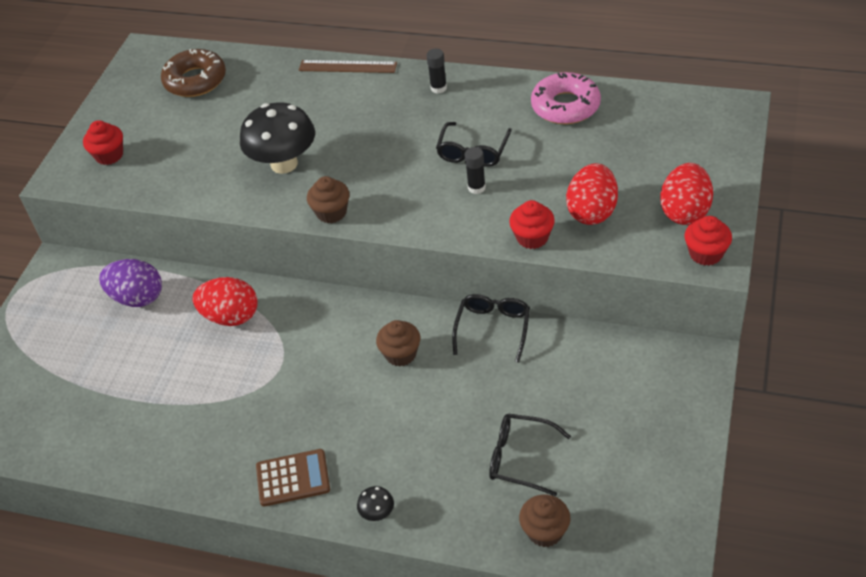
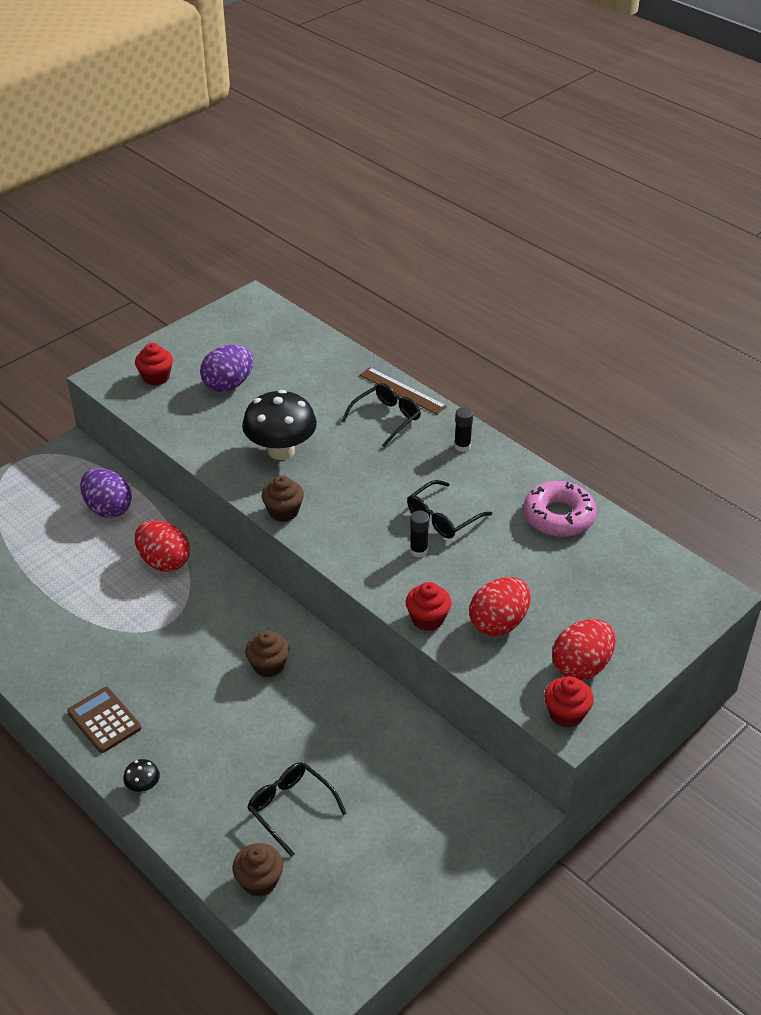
camera: 25 degrees right, 5 degrees down
(185, 131) = (228, 385): none -> purple egg
(195, 80) = (271, 345): brown donut -> none
(293, 478) = (104, 720): brown calculator -> brown calculator turned 150 degrees counterclockwise
(493, 328) = (361, 685): black glasses -> black glasses (386, 418)

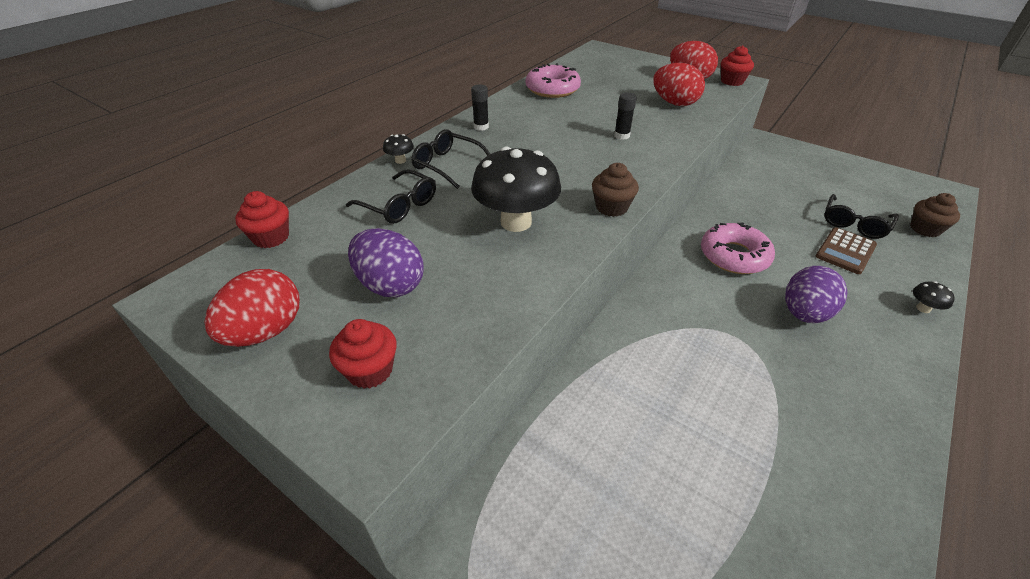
camera: 100 degrees left, 0 degrees up
(104, 720) = (887, 356): brown calculator -> brown calculator (845, 251)
(108, 508) = (579, 449): purple egg -> purple egg (804, 313)
(164, 561) = (648, 360): red egg -> red egg (266, 331)
(268, 665) = (734, 256): brown cupcake -> pink donut
(402, 390) = (400, 160): brown ruler -> black mushroom
(427, 619) = (692, 127): red cupcake -> red cupcake (271, 237)
(443, 518) = (576, 129): black glasses -> black glasses (399, 205)

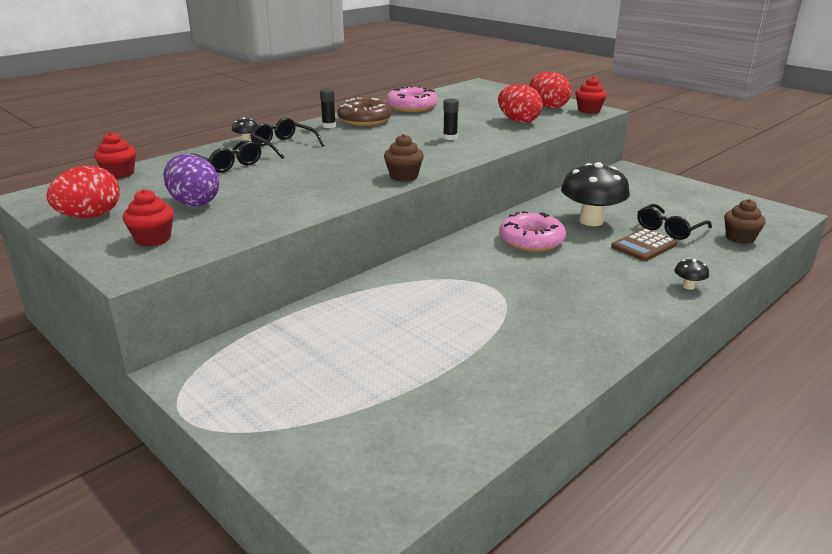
camera: 10 degrees right, 15 degrees down
(515, 113) = (365, 120): none -> brown donut
(516, 222) = (316, 179): black mushroom -> black mushroom (591, 221)
(804, 313) = (569, 279): purple egg -> none

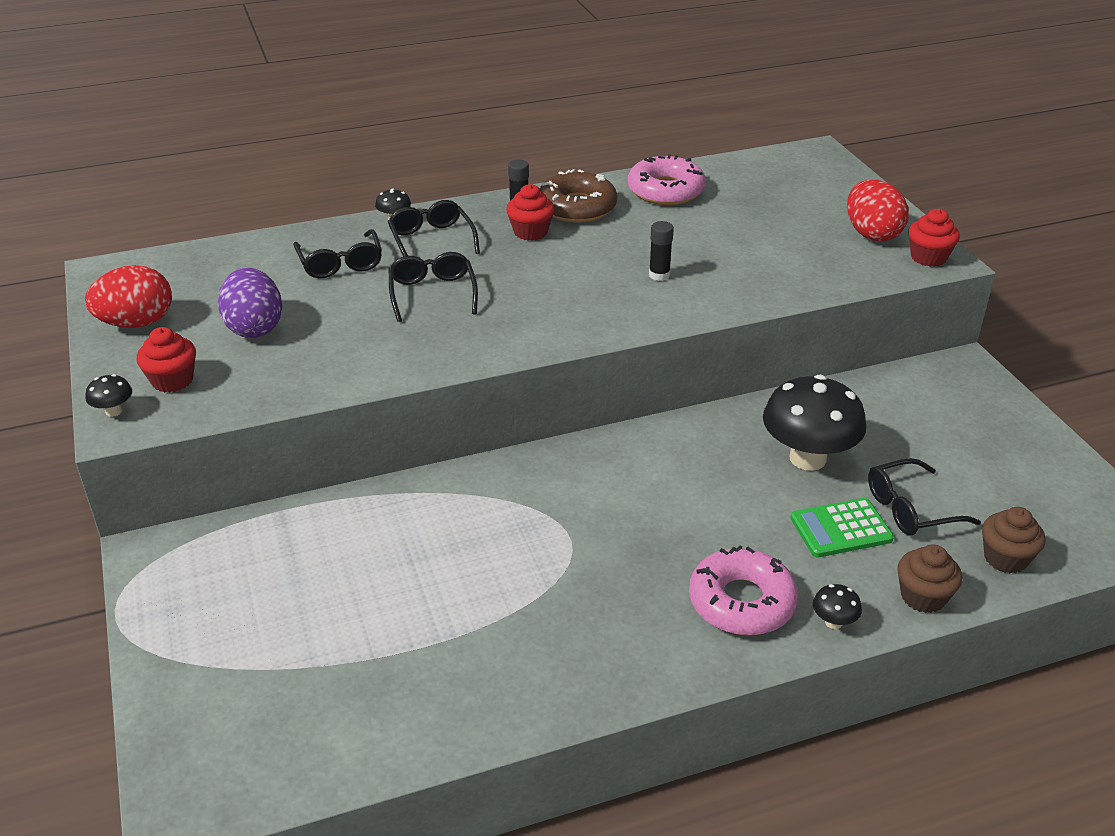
camera: 25 degrees right, 10 degrees up
(117, 264) = (114, 411): none -> black mushroom
(119, 174) = (212, 252): red cupcake -> red cupcake (530, 232)
(311, 167) = (432, 293): none -> black glasses
(403, 176) = (529, 343): brown cupcake -> brown cupcake (923, 597)
(518, 121) = (792, 259): red egg -> none
(531, 240) = (689, 471): pink donut -> pink donut (741, 602)
(643, 246) = (840, 528): brown calculator -> green calculator

